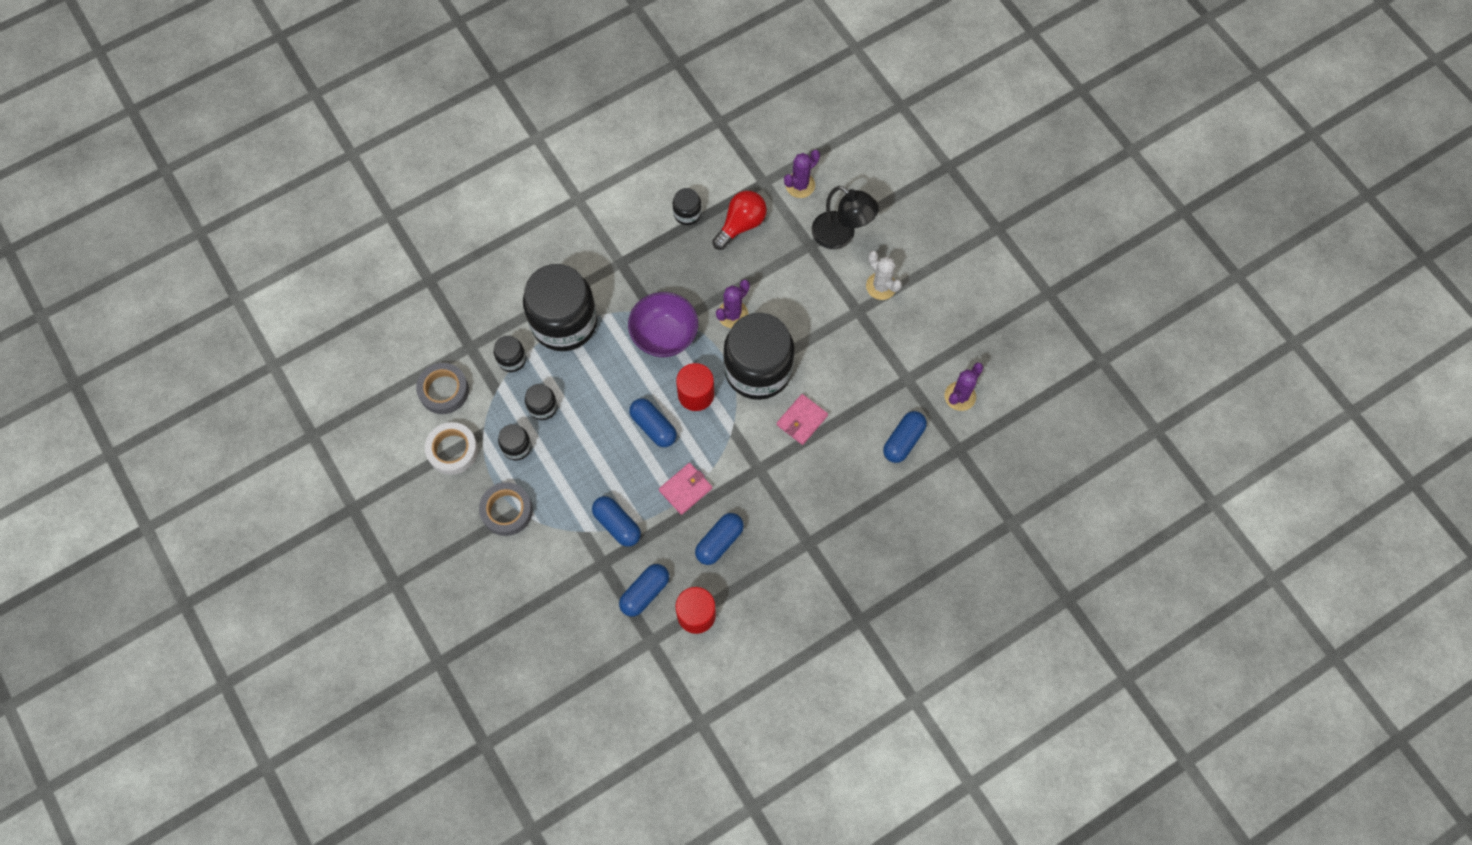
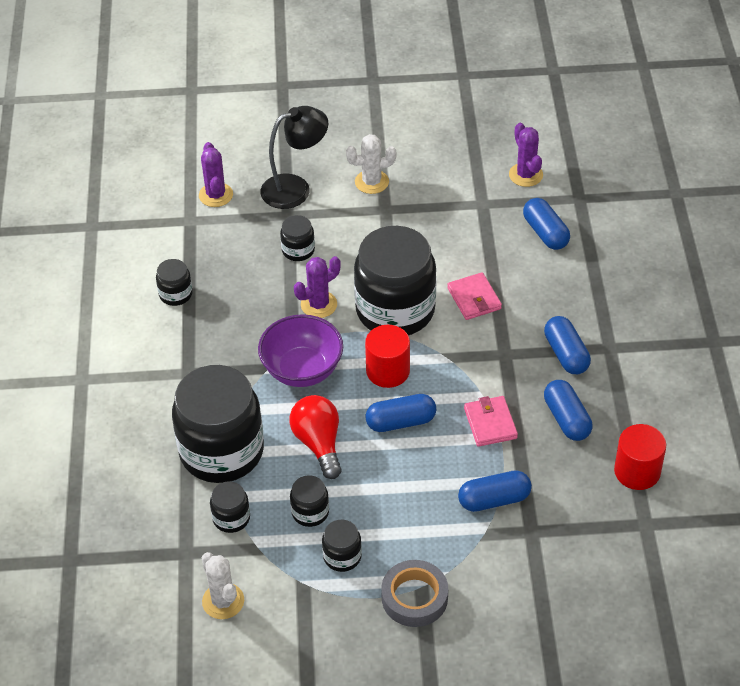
camera: 60 degrees left, 20 degrees down
(444, 391) = (223, 601): grey tape -> white cactus
(452, 450) = (305, 622): white tape -> none
(645, 592) = (587, 507): blue capsule -> blue capsule (566, 354)
(732, 314) = (319, 305): purple cactus -> purple cactus turned 75 degrees clockwise
(741, 225) = (223, 257): red light bulb -> red light bulb (318, 443)
(778, 272) = (298, 250): none -> black jar

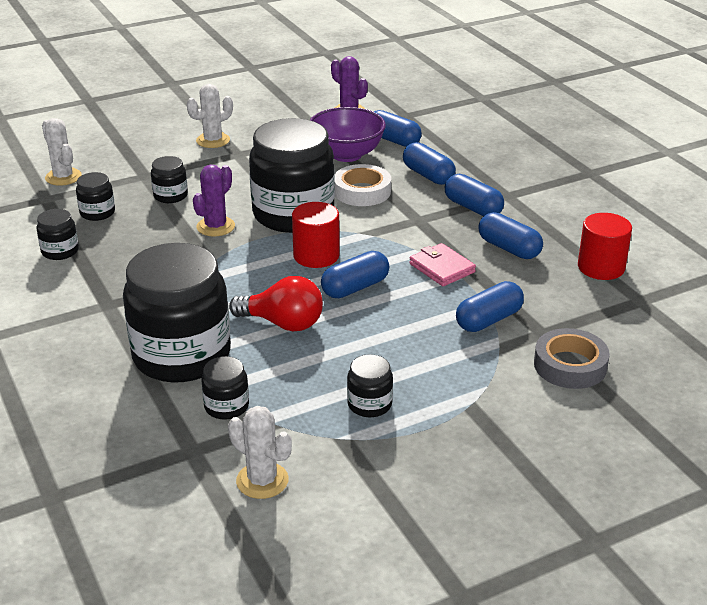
camera: 25 degrees left, 15 degrees down
(216, 195) = (63, 177): purple cactus -> white cactus
(295, 188) = (142, 158): black lamp -> none
(302, 370) = (229, 275): purple bowl -> purple bowl (346, 154)
(310, 512) = (310, 378): black jar -> black jar (97, 213)
(318, 443) = (283, 323): red light bulb -> red light bulb turned 150 degrees clockwise
(414, 597) = (469, 416): grey tape -> grey tape (570, 365)
(474, 298) = (362, 191): pink wallet -> white tape
(550, 295) = (428, 175): none -> blue capsule

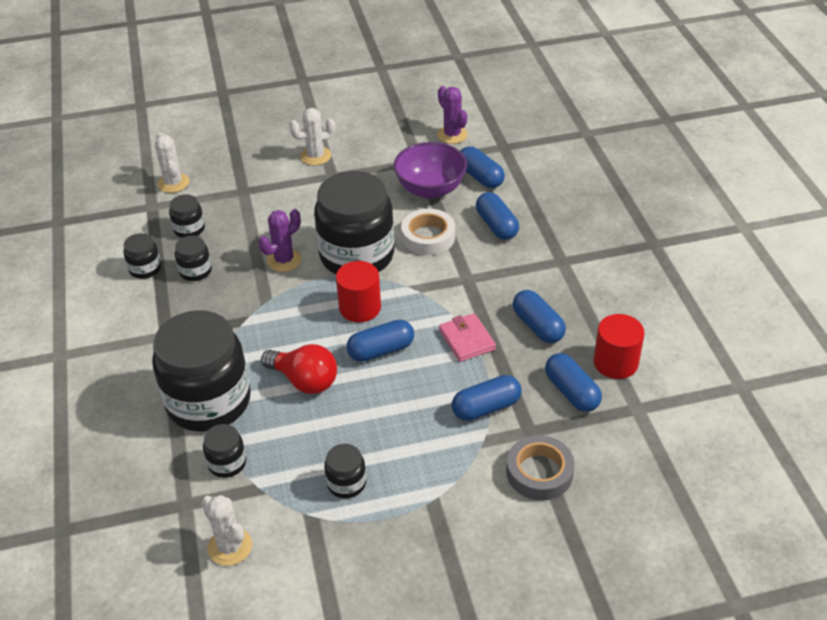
camera: 15 degrees right, 10 degrees up
(170, 196) = (257, 218): black jar -> black jar (195, 271)
(473, 208) = (523, 271): blue capsule -> blue capsule (571, 392)

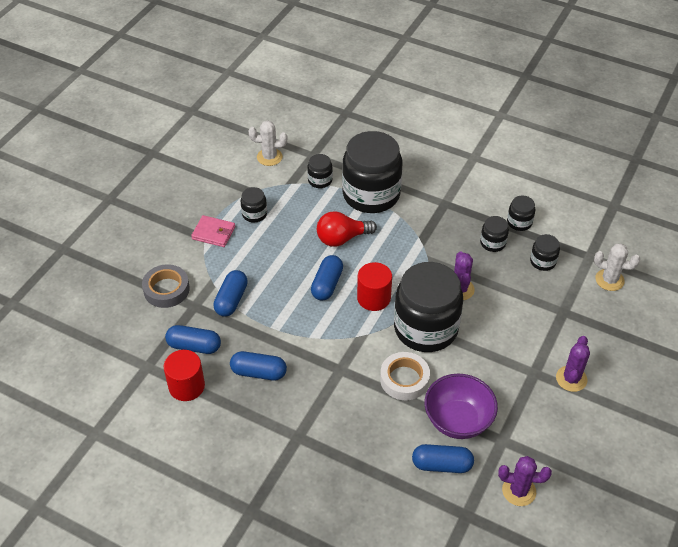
camera: 130 degrees right, 5 degrees up
(315, 156) = (571, 379): white cactus -> purple cactus
(467, 340) = (289, 329): pink wallet -> pink wallet (213, 233)
(496, 225) = (374, 428): blue capsule -> none

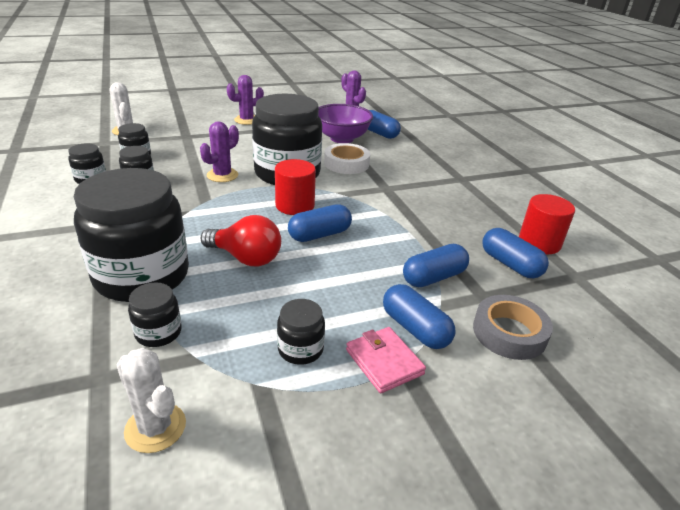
camera: 140 degrees left, 15 degrees down
(258, 372) = (459, 218): blue capsule -> blue capsule (415, 329)

